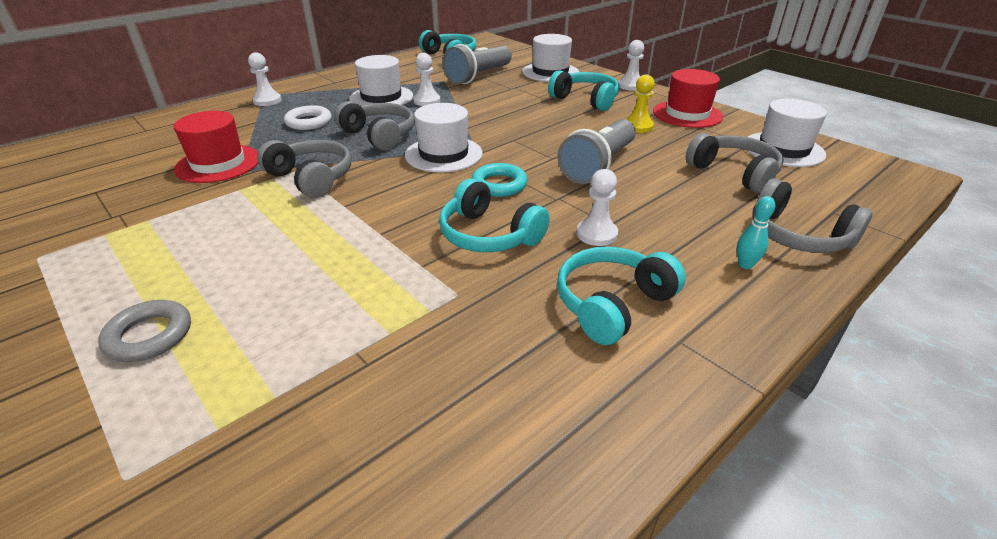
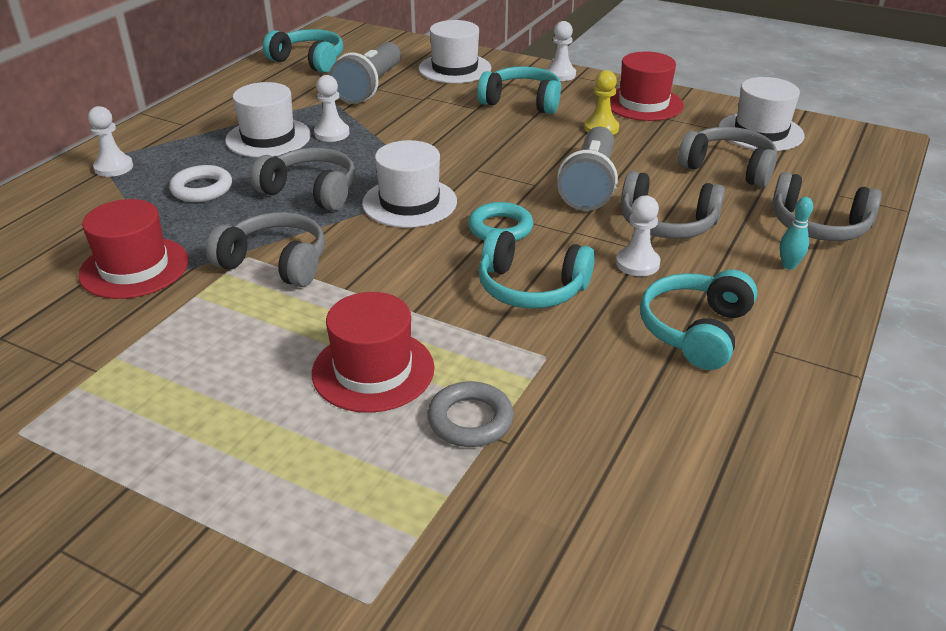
camera: 20 degrees left, 0 degrees up
(149, 336) = (257, 477): grey ring -> grey ring (470, 420)
(310, 272) = (373, 370): none -> red hat
(646, 207) = (666, 223): none -> grey headphones

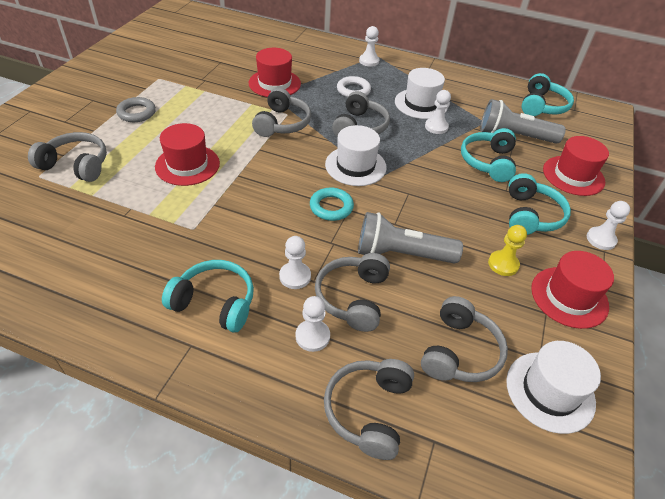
camera: 80 degrees right, 10 degrees up
(339, 538) = (76, 165): none -> grey headphones
(454, 68) = (573, 175): white hat -> red hat
(470, 420) = (144, 200): grey ring -> grey ring (137, 113)
(531, 288) = (262, 222): turquoise headphones -> turquoise headphones (488, 162)
(732, 255) = (312, 336): none -> white pawn
(788, 265) = (300, 374): turquoise bowling pin -> none

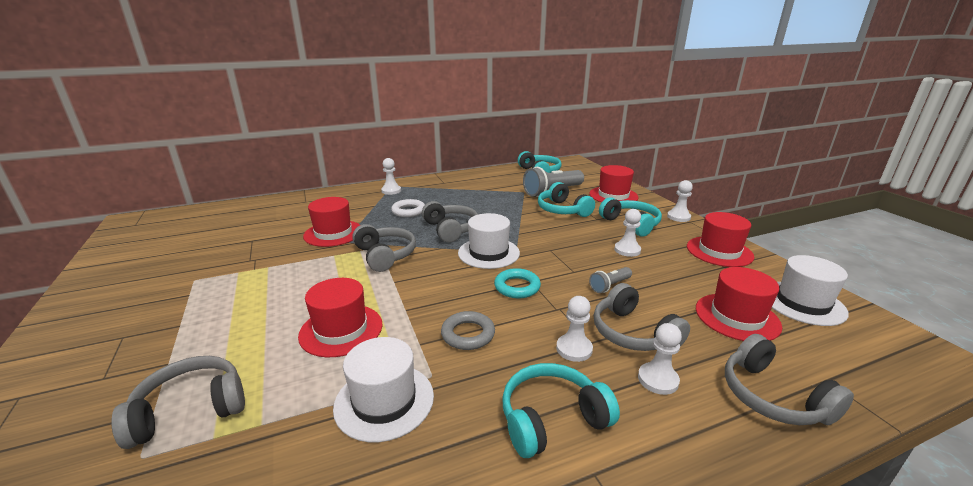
camera: 40 degrees left, 20 degrees down
(137, 113) = (208, 319): grey ring -> grey ring (468, 334)
(402, 254) = (610, 286): grey flashlight -> grey flashlight, size x0.51
(421, 104) = (469, 199): white hat -> white hat (384, 401)
(436, 127) = (501, 206): white pawn -> white pawn (627, 250)
(459, 351) = (737, 317): grey headphones -> red hat
(503, 264) = (665, 256): yellow pawn -> none

